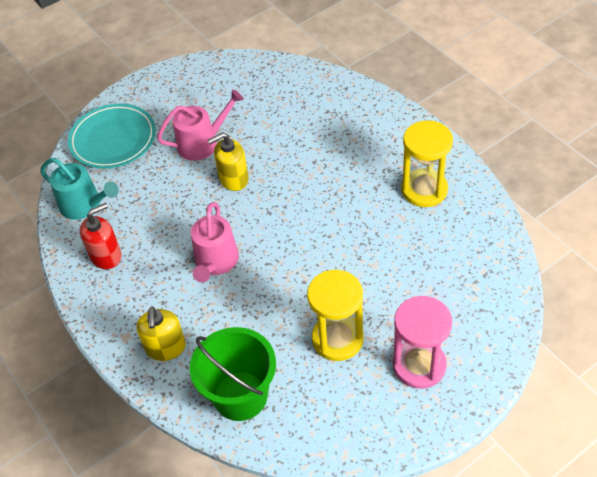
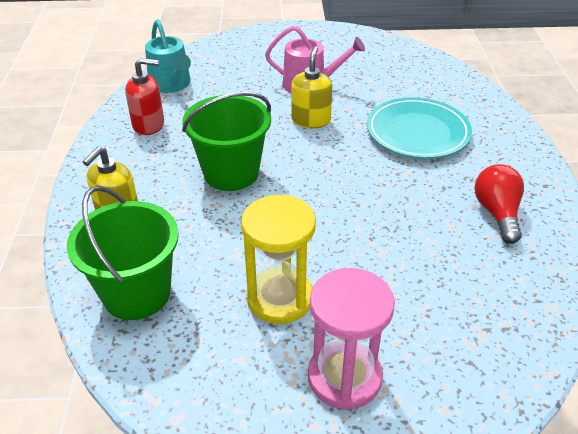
camera: 30 degrees right, 10 degrees down
(113, 140) = (240, 53): turquoise plate -> turquoise plate (417, 133)
(216, 262) = (231, 173): pink watering can -> green bucket
(233, 179) = (311, 120): yellow soap dispenser -> yellow soap dispenser turned 90 degrees clockwise
(424, 190) = (497, 213): yellow hourglass -> red light bulb

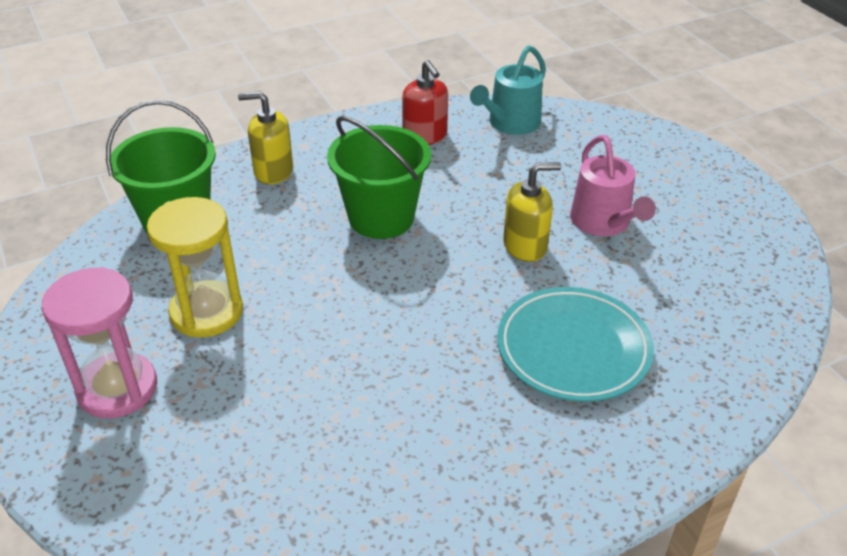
camera: 65 degrees right, 0 degrees up
(497, 213) = (445, 468): red light bulb -> none

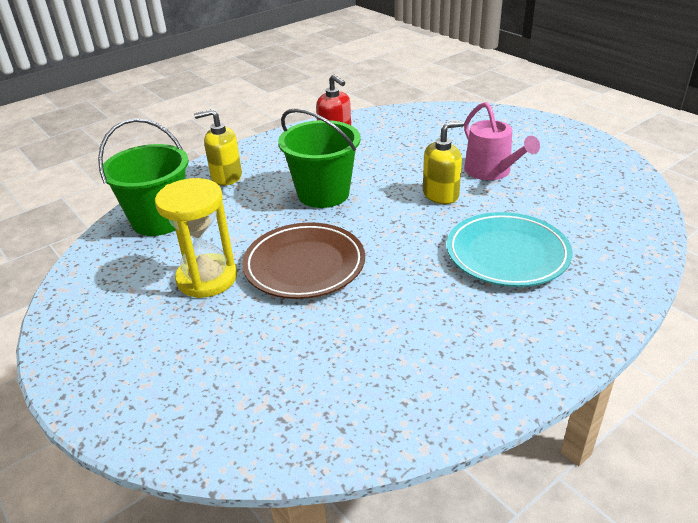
camera: 10 degrees left, 5 degrees down
(117, 388) = (149, 346): pink hourglass -> none
(324, 316) = (304, 265): none -> brown plate
(510, 123) = (395, 121): turquoise watering can -> none

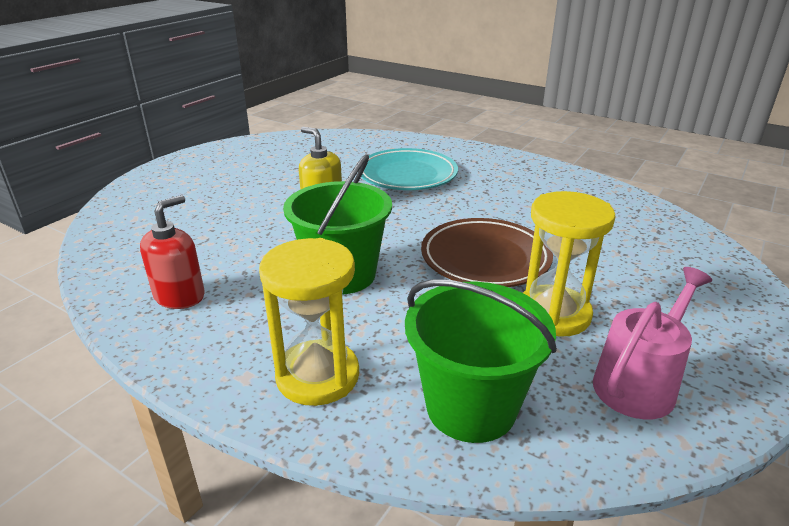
camera: 110 degrees left, 5 degrees down
(226, 177) = (317, 376): yellow soap dispenser -> yellow hourglass
(491, 171) = (269, 189): pink watering can -> pink watering can (638, 383)

